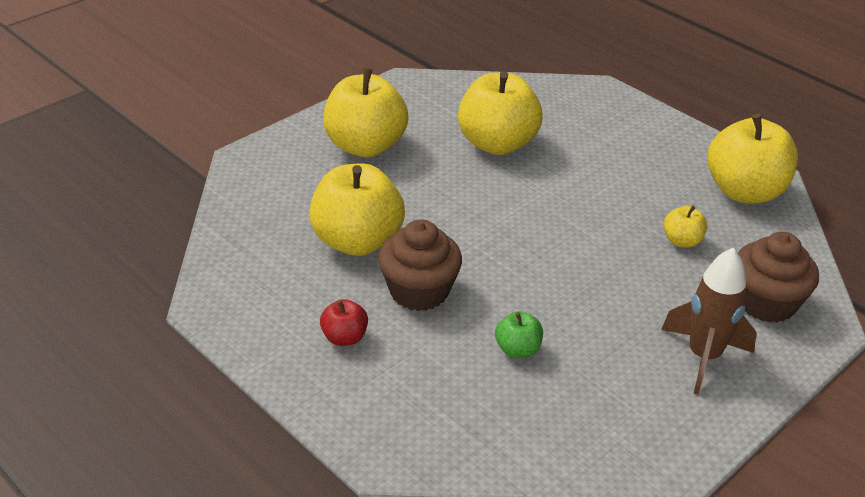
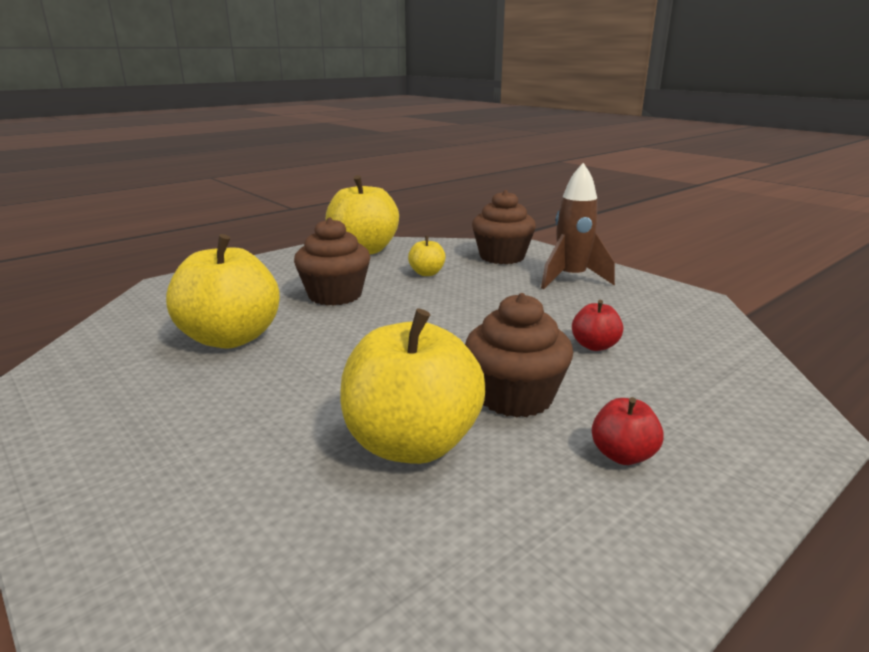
camera: 85 degrees left, 15 degrees down
(365, 146) = (168, 434): yellow apple -> none
(517, 350) = (594, 346): green apple -> red apple
(599, 185) = (335, 295): none -> brown cupcake

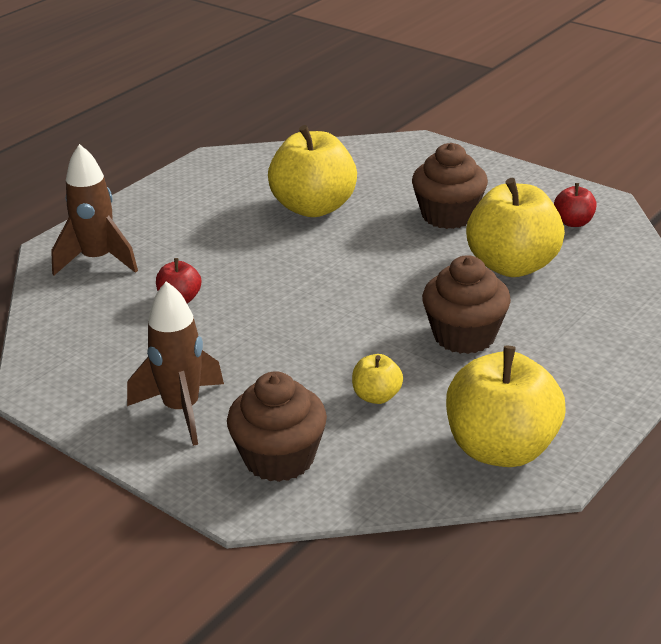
camera: 170 degrees right, 10 degrees up
(515, 397) = (251, 244): brown cupcake -> brown cupcake (448, 215)
(622, 455) = (184, 217): red apple -> red apple (573, 222)
(723, 400) = (97, 260): none -> brown rocket

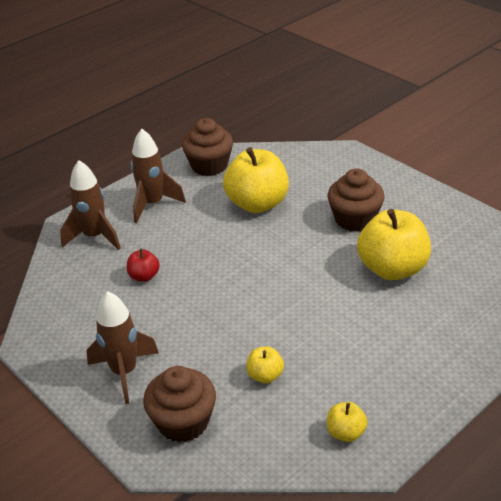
camera: 10 degrees right, 5 degrees up
(170, 217) = (153, 204): none -> brown rocket
(464, 336) = (342, 328): brown cupcake -> brown cupcake (209, 165)
(501, 449) = (346, 432): yellow apple -> yellow apple, size x0.46
(573, 222) = (448, 233): red apple -> none

